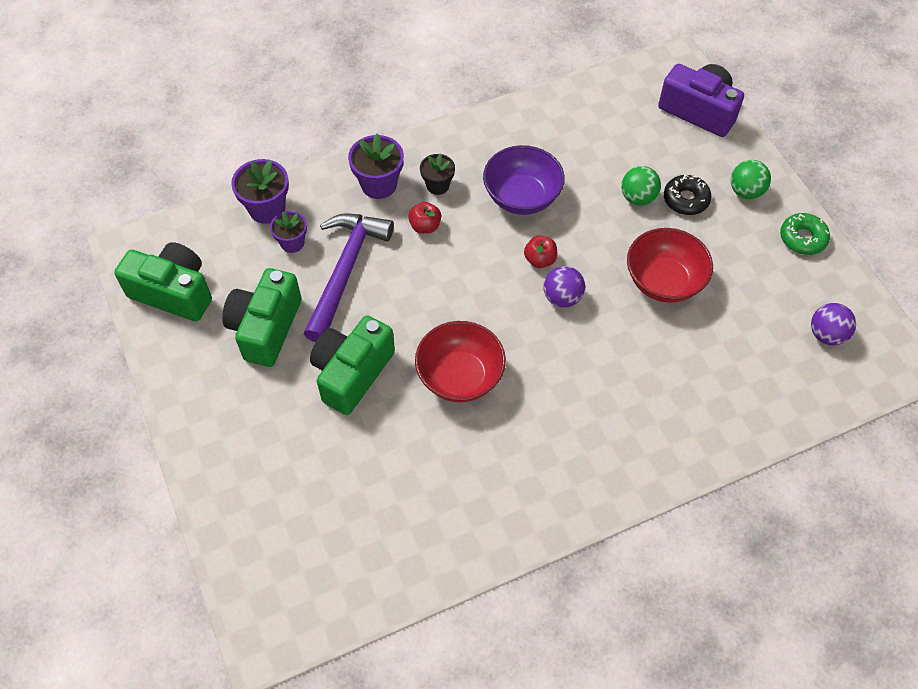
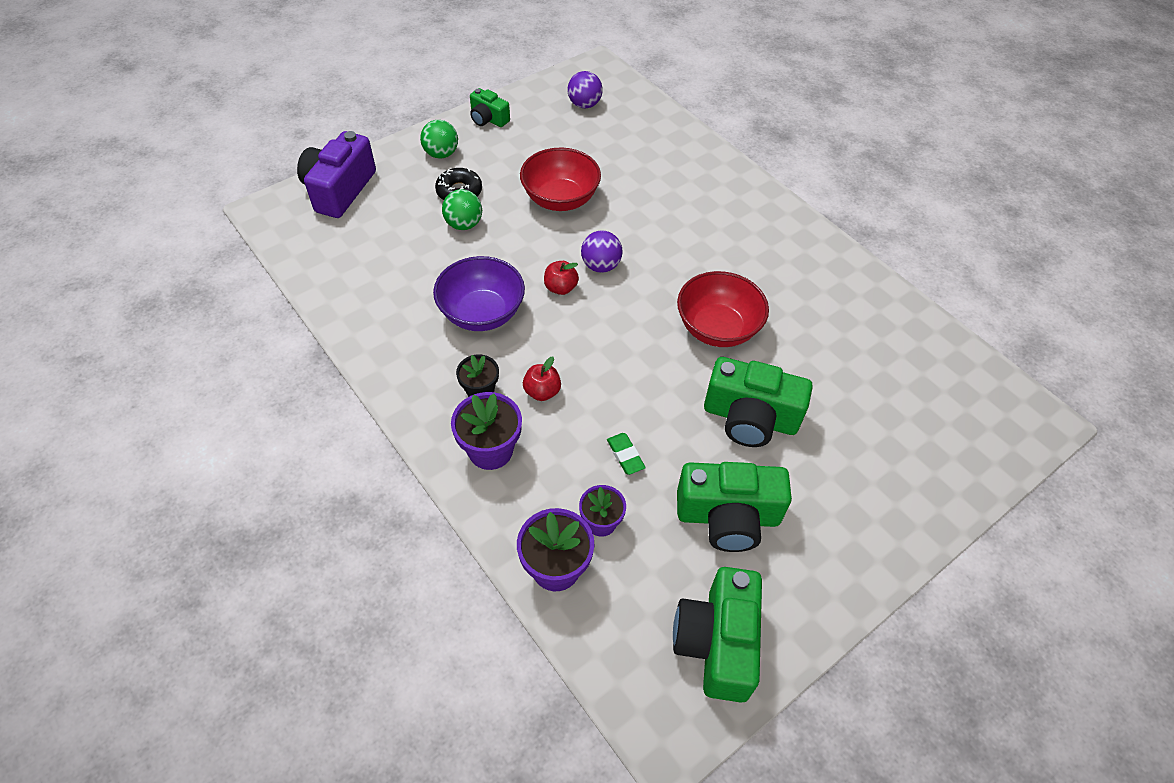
camera: 105 degrees left, 5 degrees down
(345, 271) = (625, 455): purple hammer -> green eraser
(802, 238) = (488, 119): green donut -> green camera

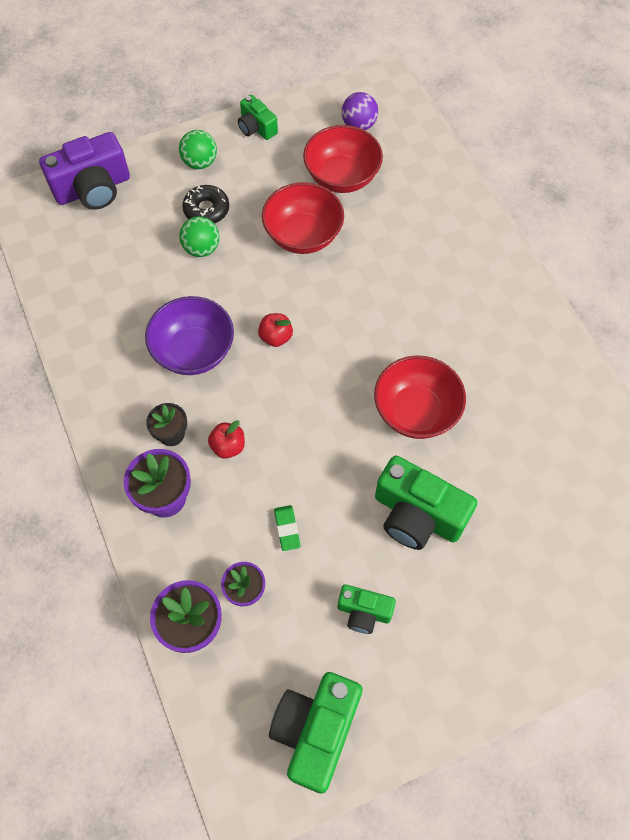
camera: 15 degrees right, 10 degrees up
(339, 190) = (93, 188): purple camera -> purple camera turned 150 degrees counterclockwise
(582, 147) = (342, 177): none -> red bowl
(601, 266) = (322, 319): purple ball -> none
(728, 517) = (364, 612): green camera -> green camera, size x0.55

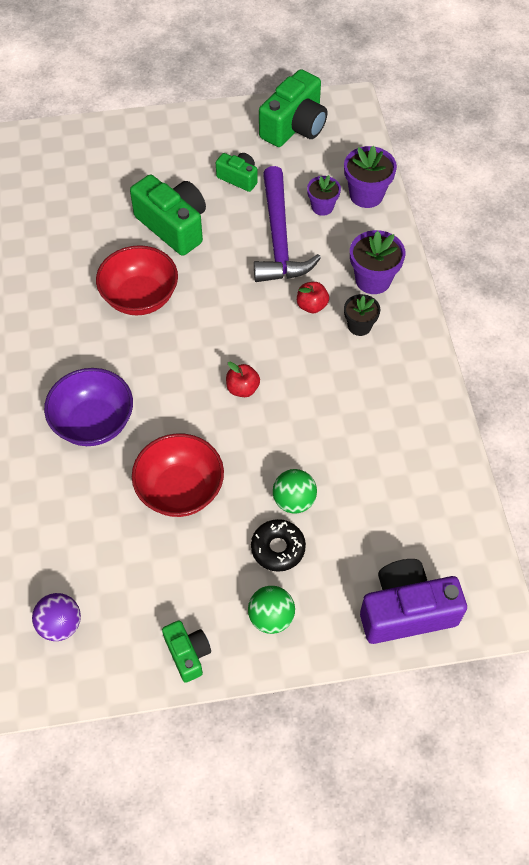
camera: 165 degrees left, 5 degrees down
(194, 351) = (325, 393): purple bowl -> purple bowl (94, 423)
(287, 529) = (279, 238): green eraser -> purple hammer
(342, 177) = (110, 554): red bowl -> none

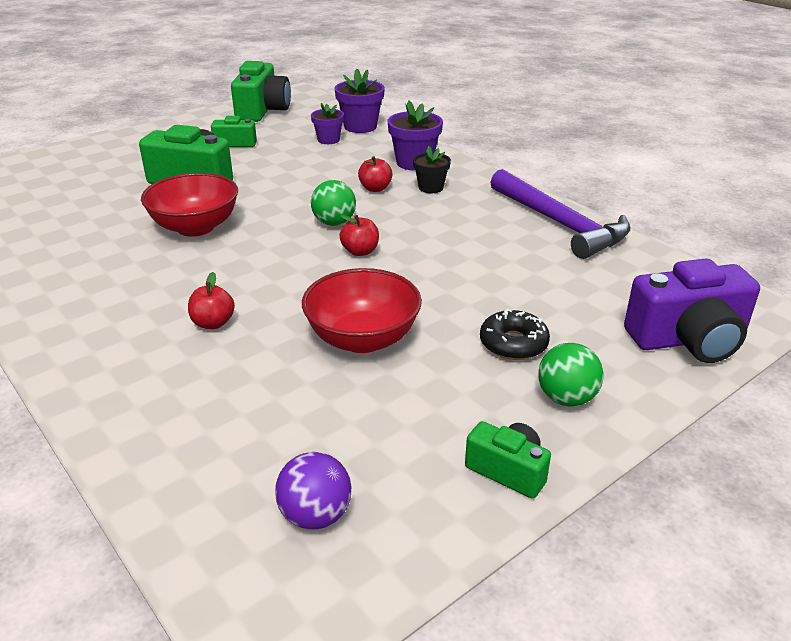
camera: 30 degrees left, 25 degrees down
(94, 423) = (213, 323): purple bowl -> red apple
(279, 238) = (306, 163): purple hammer -> purple hammer (560, 224)
(294, 501) = (491, 305): green ball -> green ball (334, 223)
(406, 611) = (688, 340): purple camera -> purple camera turned 150 degrees counterclockwise

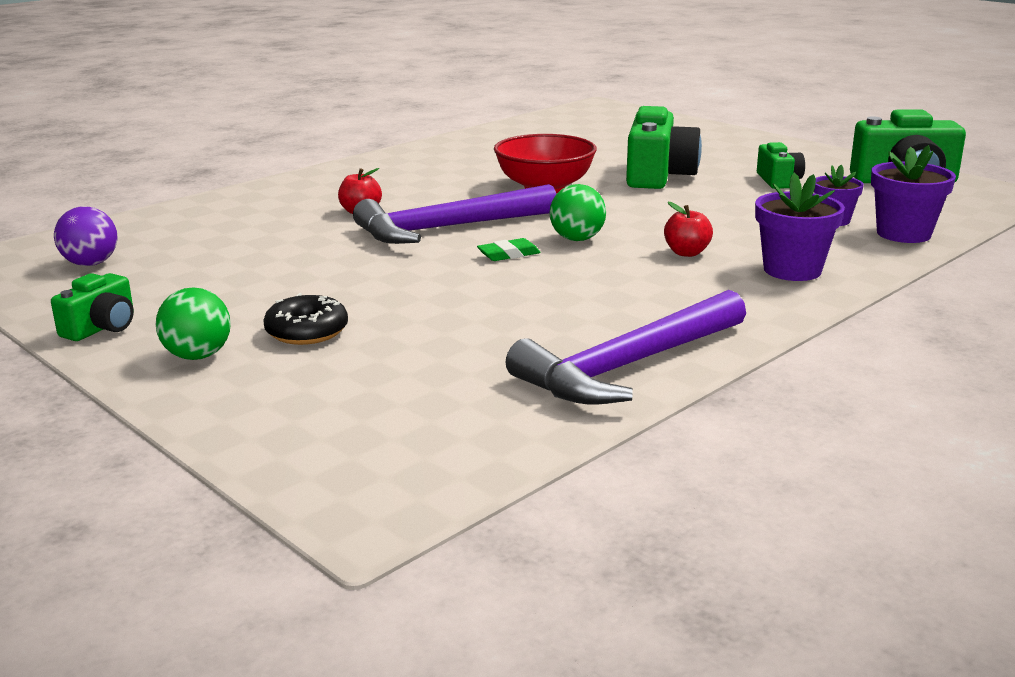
camera: 85 degrees right, 10 degrees down
(286, 276) = (448, 228): none -> purple hammer
(360, 251) = (508, 254): red apple -> green eraser
(362, 339) = (327, 265): red bowl -> none
(431, 188) = (709, 282): black flower pot -> none
(688, 340) = (297, 439): purple camera -> none

